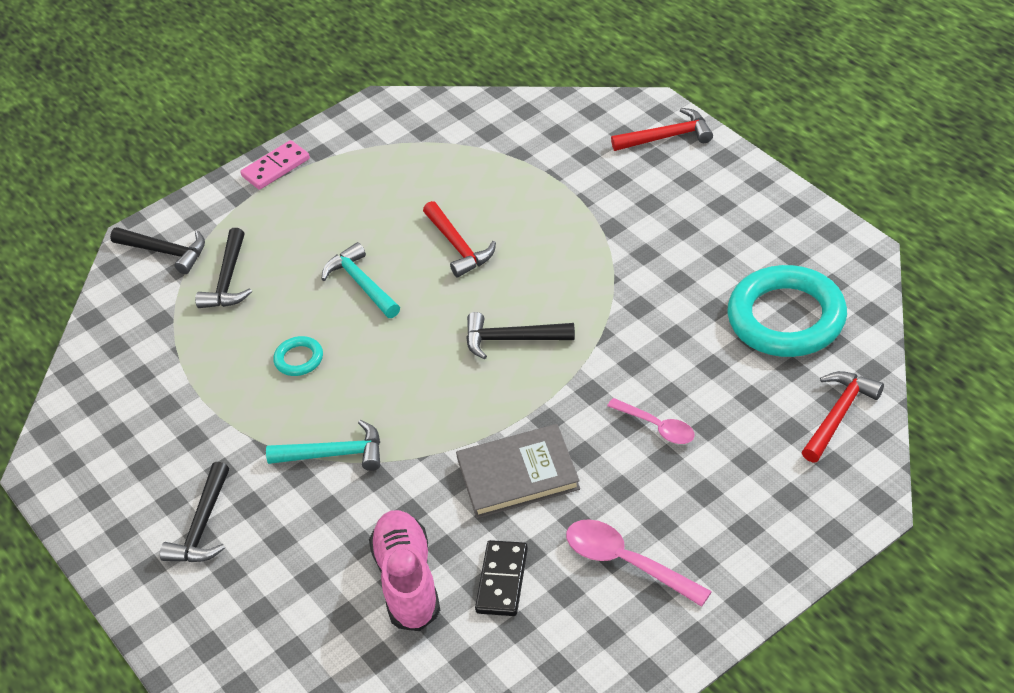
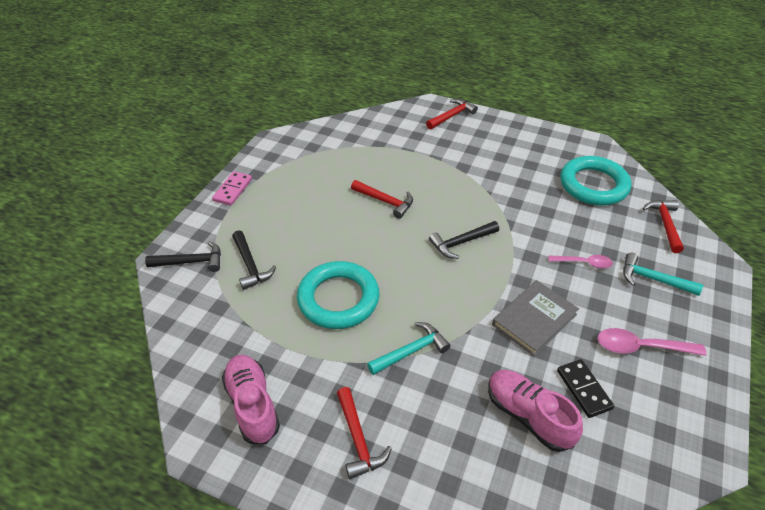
camera: 35 degrees left, 0 degrees up
(122, 445) = (252, 405): none -> pink shoe
(202, 526) = (358, 439): black hammer -> red hammer
(299, 359) = (338, 299): turquoise ring -> turquoise ring, size x2.30
(361, 284) = (343, 240): turquoise hammer -> turquoise hammer (653, 279)

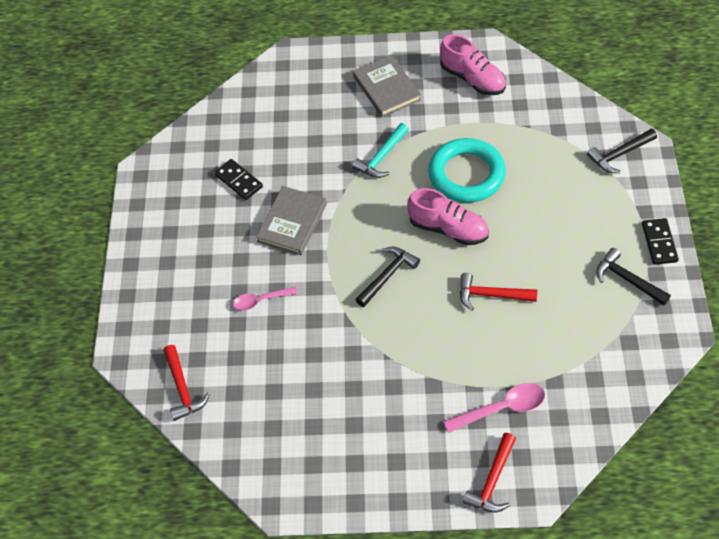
camera: 160 degrees right, 10 degrees up
(232, 190) = (659, 243): pink domino -> black domino
(250, 265) = (565, 172): black hammer -> black hammer (627, 279)
(358, 439) = (386, 88): red hammer -> grey book
(528, 416) = (275, 147): pink shoe -> pink shoe (448, 229)
(593, 185) = (270, 419): turquoise ring -> none
(640, 347) = (197, 233): pink spoon -> pink spoon (502, 408)
(653, 279) = (191, 308): turquoise hammer -> none

